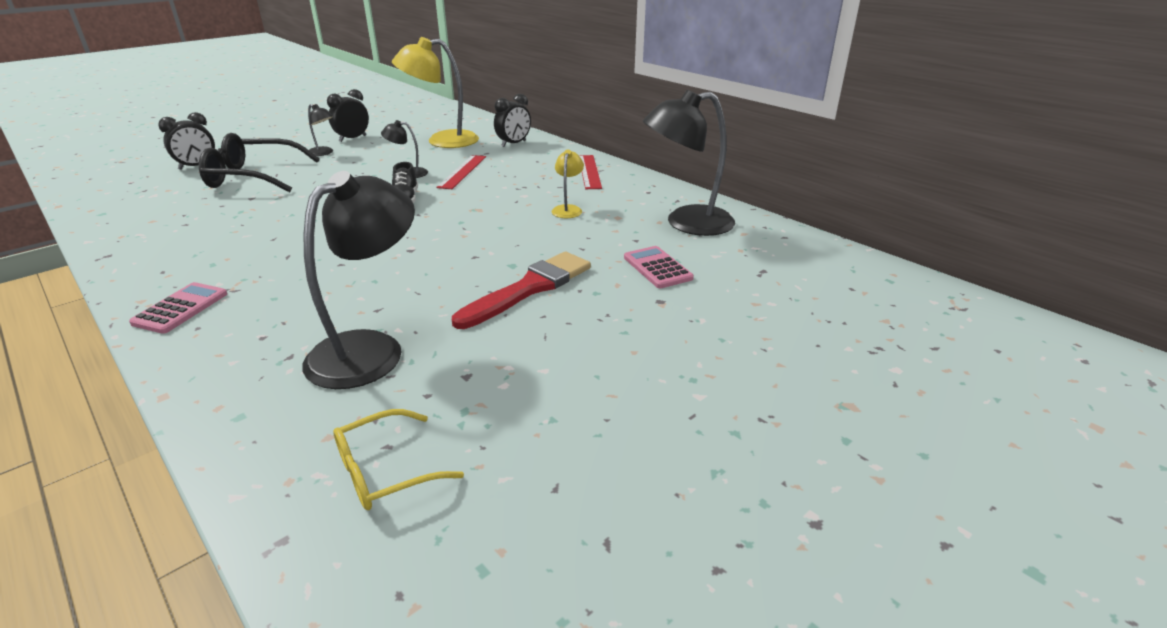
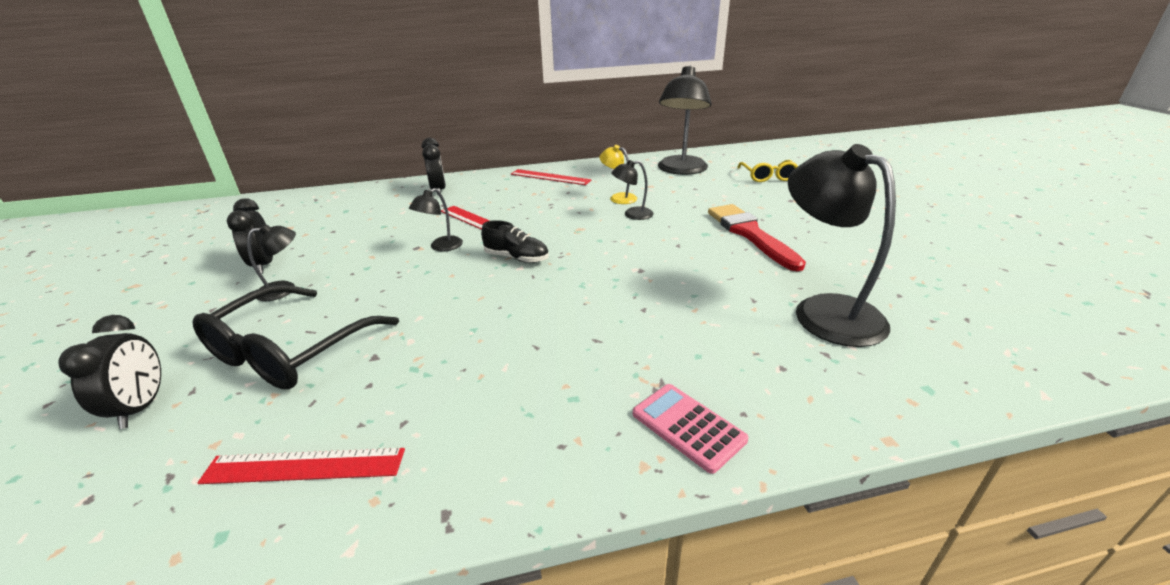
camera: 60 degrees left, 0 degrees up
(148, 213) = (304, 466): none -> red ruler
(385, 471) = (998, 323): yellow glasses -> yellow glasses (768, 176)
(442, 141) = (371, 218): yellow lamp -> none
(530, 223) = (632, 214): none -> black lamp
(657, 268) = (743, 191): pink calculator -> none

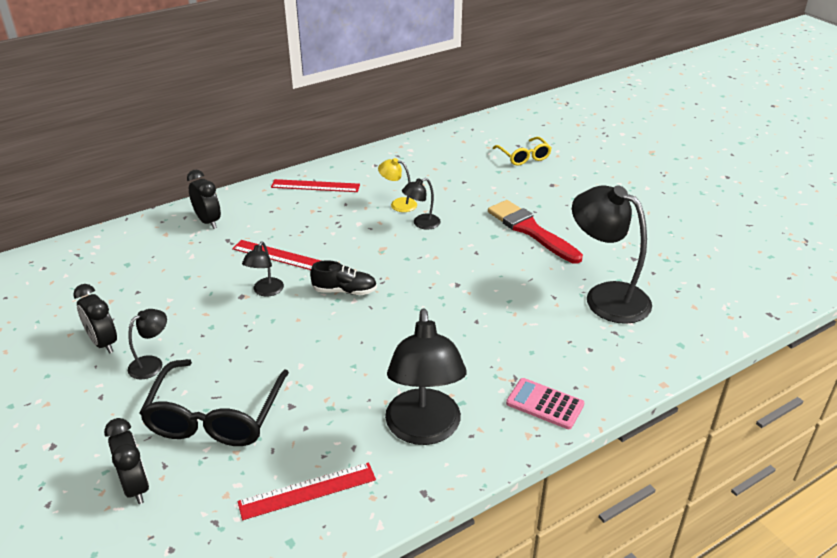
camera: 20 degrees left, 5 degrees up
(681, 170) = (441, 158): black lamp -> black lamp (424, 430)

